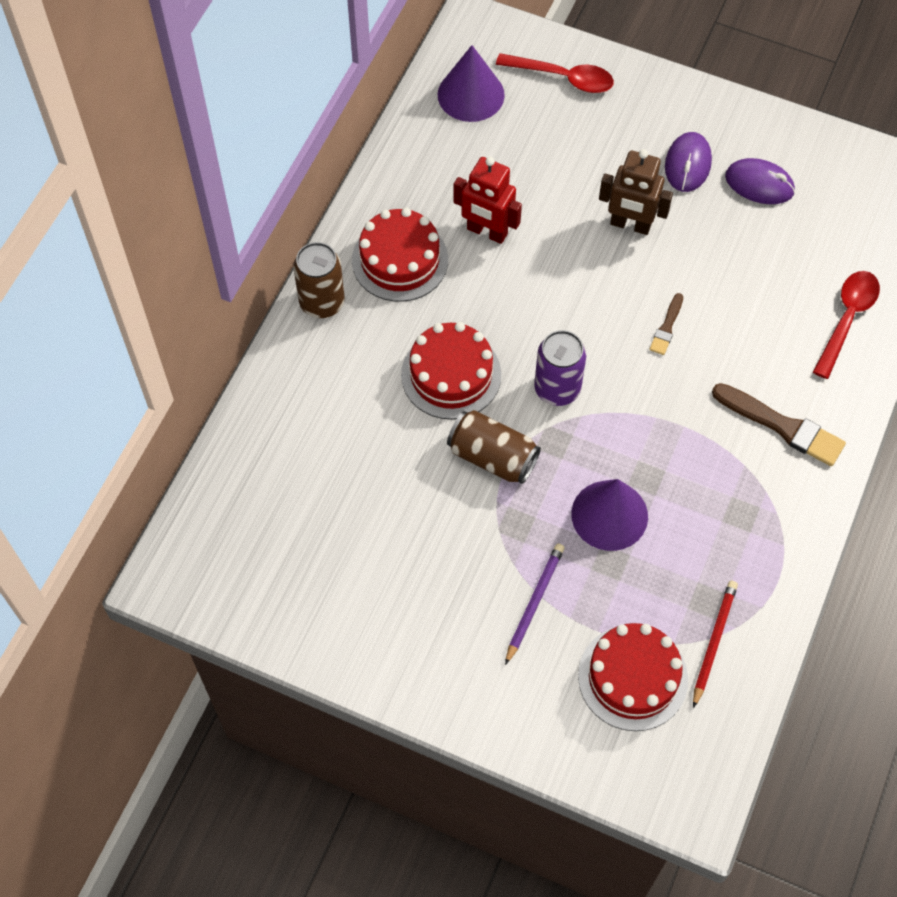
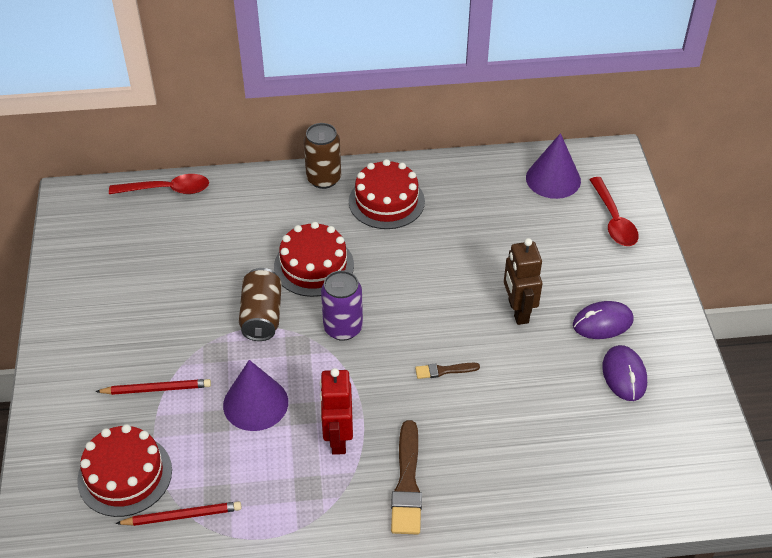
camera: 60 degrees right, 15 degrees down
(487, 232) = (445, 235): red robot -> red robot (338, 438)
(534, 603) = (156, 389): purple pencil -> red pencil
(847, 319) = (542, 488): red spoon -> red spoon (167, 190)

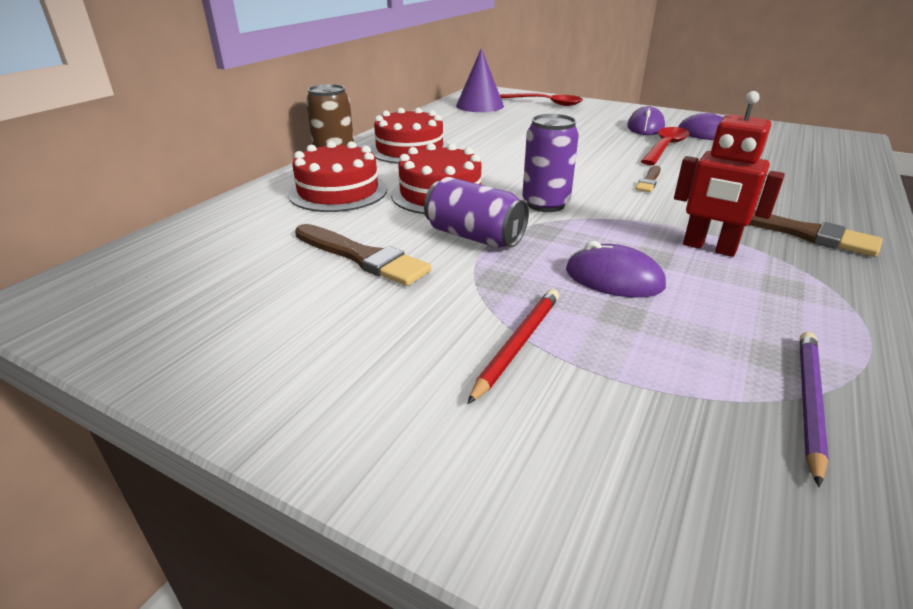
camera: 55 degrees left, 15 degrees down
(125, 475) = (686, 438): red cake -> red cake (338, 191)
(167, 190) = (184, 232): red spoon -> red spoon (665, 147)
(182, 516) = (809, 402): red pencil -> purple pencil
(197, 281) = (362, 257): none -> brown brush
(255, 403) = (614, 278): purple cone -> purple mouse
(262, 316) = (474, 236): brown can -> purple can
(518, 311) = (604, 144): brown robot -> none

